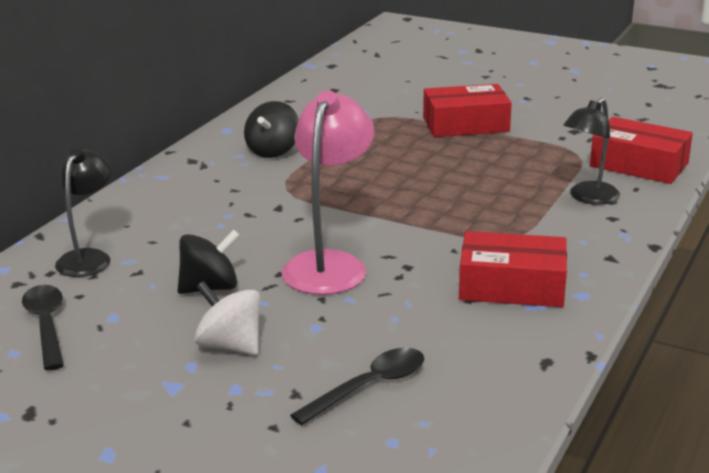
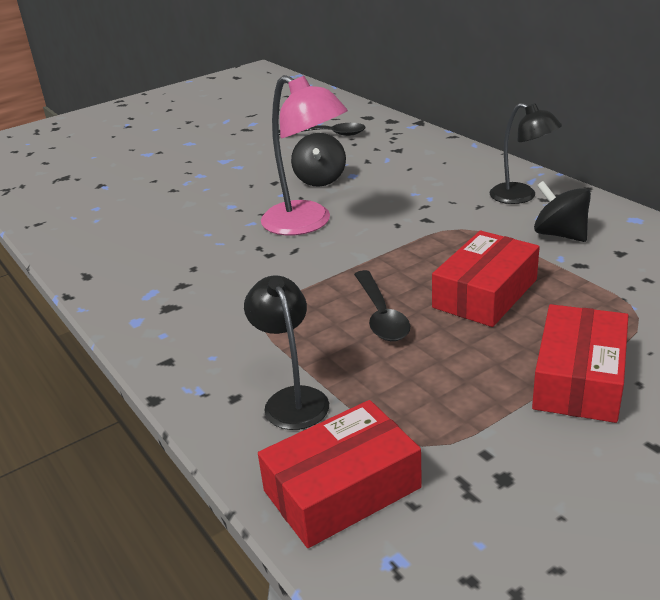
camera: 120 degrees right, 5 degrees up
(88, 258) = (403, 148): black lamp -> black lamp (521, 196)
(230, 345) = (244, 178): white spinning top -> none
(369, 386) = (148, 210): black spoon -> black spoon (381, 315)
(512, 286) = (187, 291): red box -> red box (485, 293)

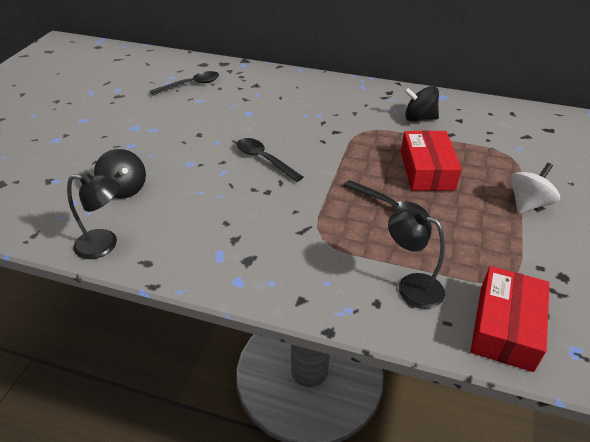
camera: 40 degrees left, 10 degrees up
(307, 224) = (264, 159): pink lamp -> black spoon
(320, 179) = (230, 123): black spinning top -> black spinning top (124, 189)
(521, 196) = (370, 99): black lamp -> black lamp (105, 245)
(579, 379) = (528, 203): red box -> white spinning top

